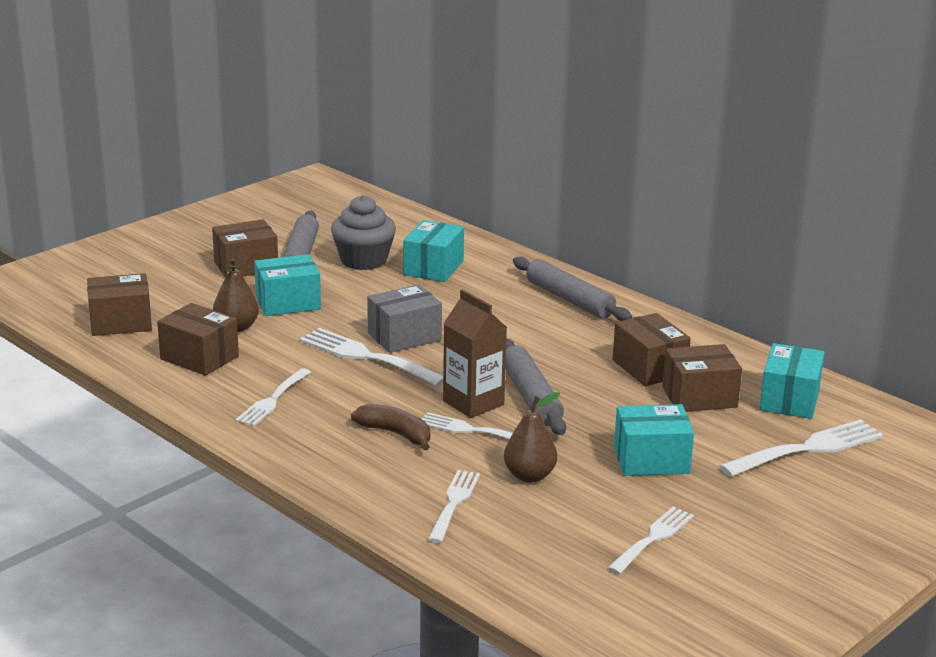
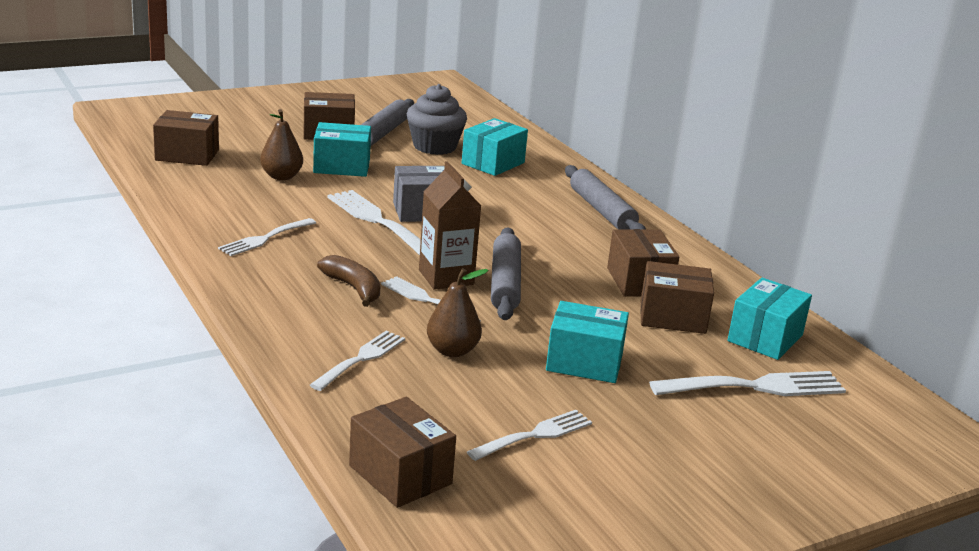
camera: 15 degrees right, 0 degrees up
(199, 357) = (230, 193): brown box -> brown box (400, 474)

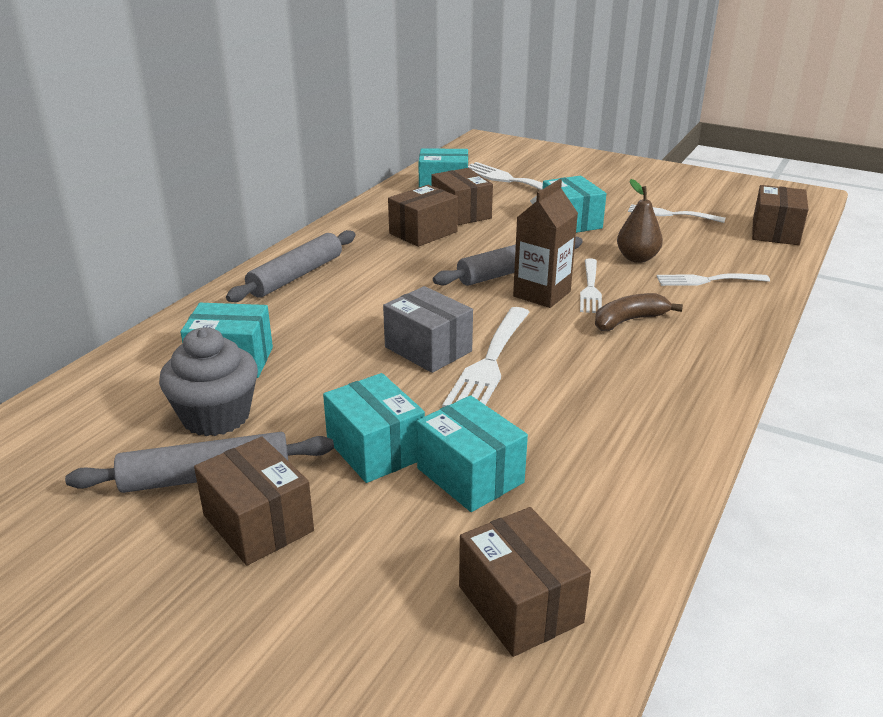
camera: 120 degrees left, 5 degrees up
(265, 238) = (629, 401): white fork -> none
(281, 176) = (470, 475): brown pear -> turquoise box
(353, 288) = (629, 320): brown banana -> brown banana turned 45 degrees clockwise

